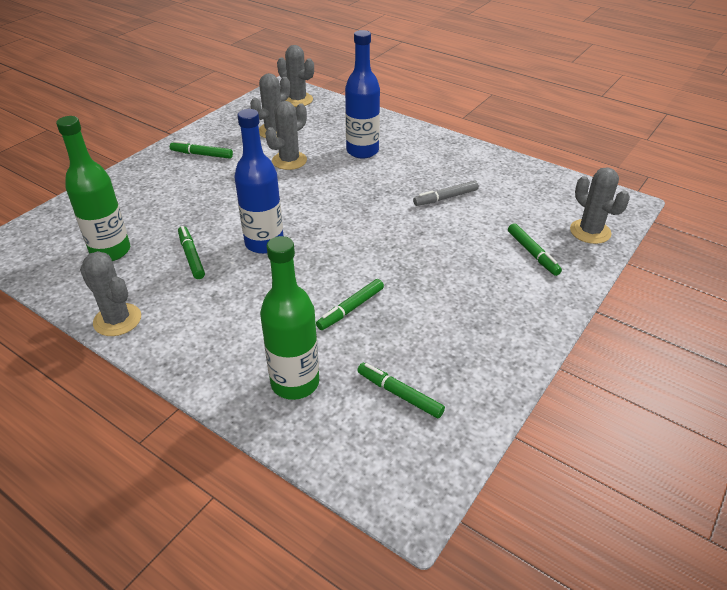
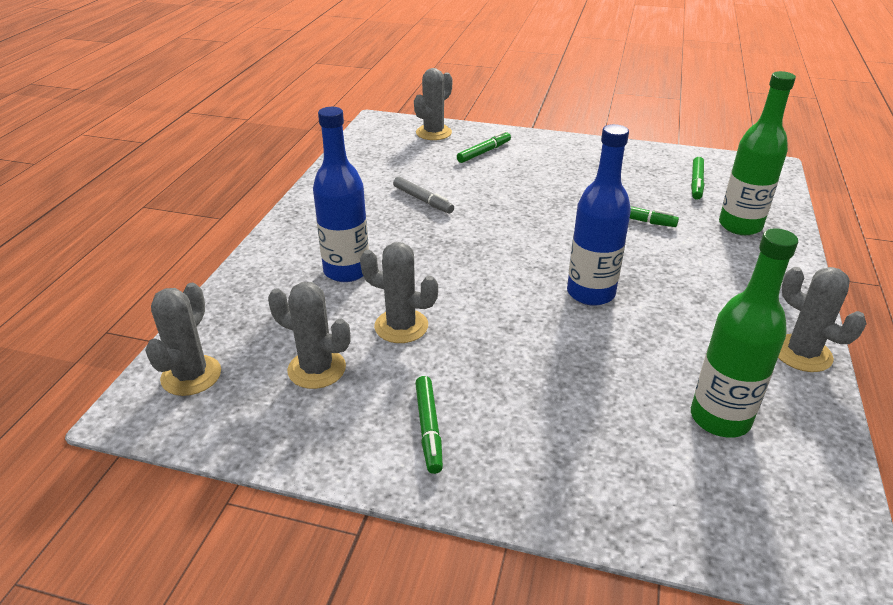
camera: 110 degrees left, 5 degrees down
(117, 320) = (802, 353): grey cactus -> grey cactus turned 60 degrees counterclockwise
(191, 256) = (660, 340): green marker -> none

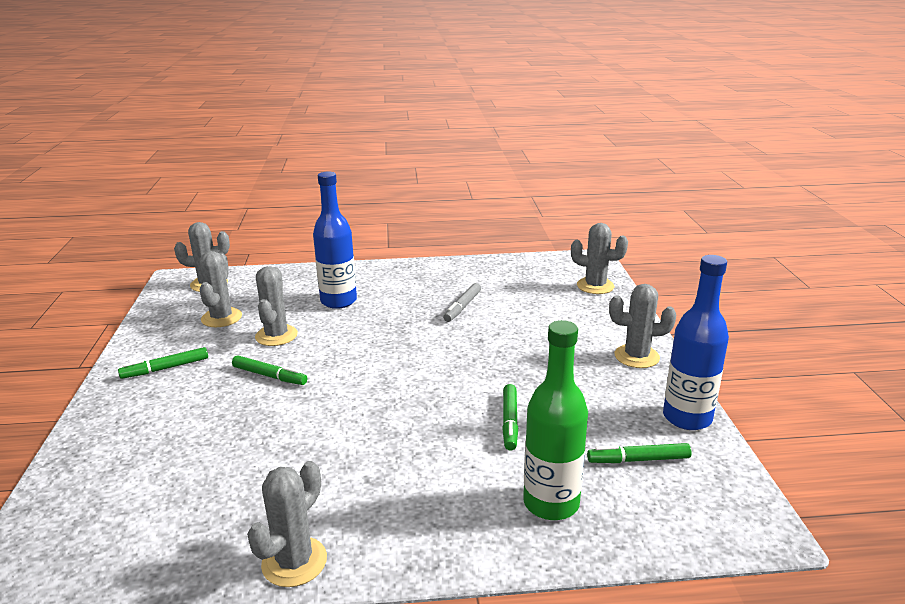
camera: 70 degrees right, 10 degrees down
(484, 152) = (580, 316): green marker -> green marker (270, 376)
(562, 148) = (636, 356): none -> grey cactus
(590, 293) = (354, 412): blue bottle -> blue bottle (687, 418)
(720, 418) = (184, 505): green bottle -> none

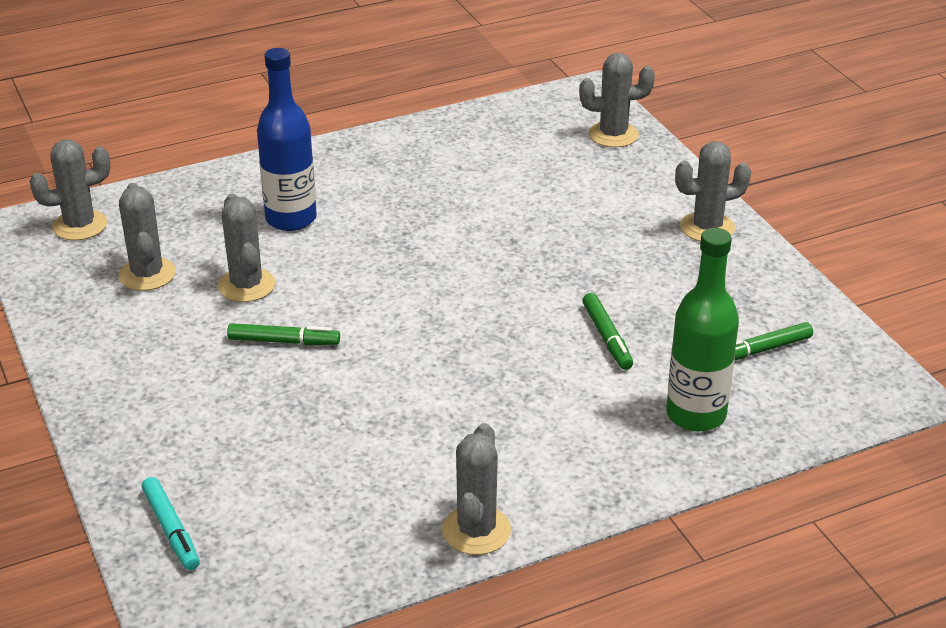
camera: 20 degrees left, 10 degrees up
(71, 496) = (171, 530): none -> turquoise marker
(165, 368) = (136, 360): green marker -> none
(462, 307) = (462, 197): grey marker -> none
(687, 418) = (791, 293): blue bottle -> none

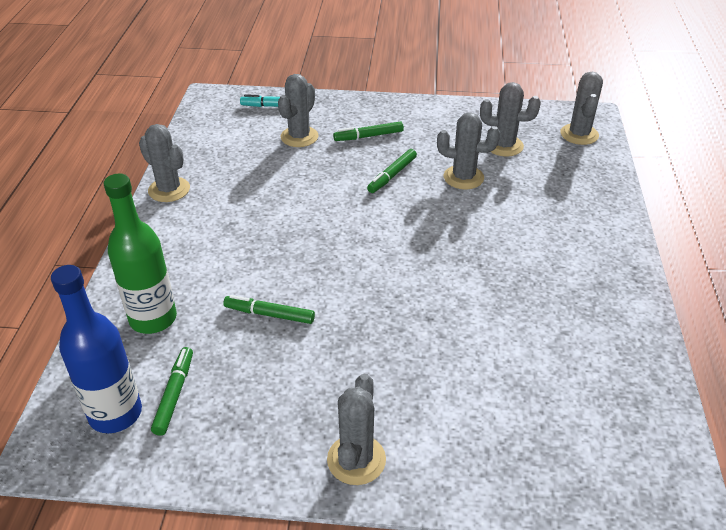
camera: 120 degrees right, 5 degrees up
(199, 394) = (368, 136): none -> green marker
(291, 219) = (534, 217): blue bottle -> blue bottle (115, 413)
(613, 135) = (571, 477): grey cactus -> grey cactus (299, 137)

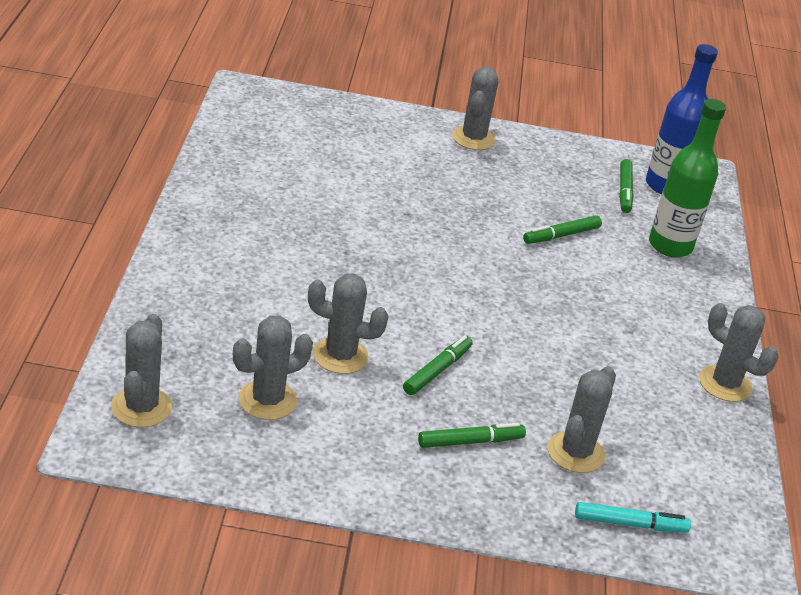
camera: 175 degrees right, 5 degrees down
(269, 314) = (561, 235): green marker -> green marker turned 135 degrees clockwise
(504, 146) = (267, 400): grey cactus -> grey cactus turned 45 degrees counterclockwise

